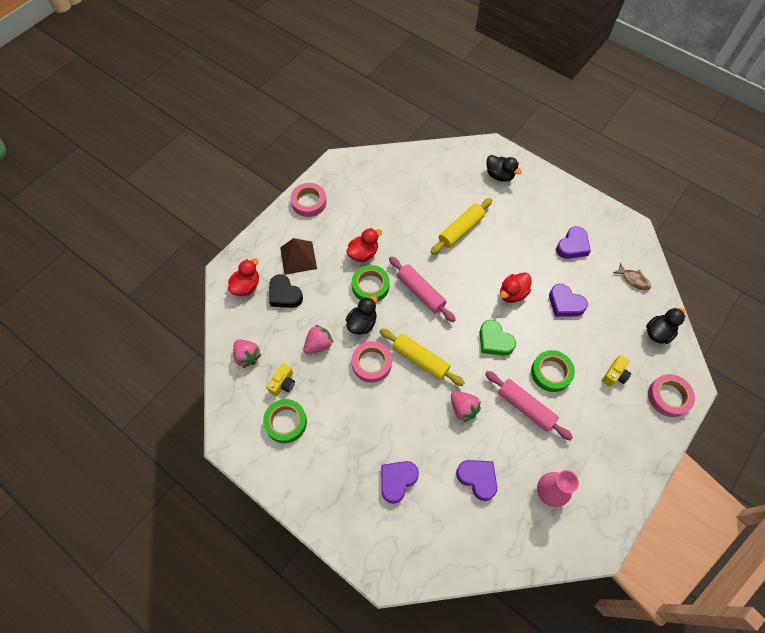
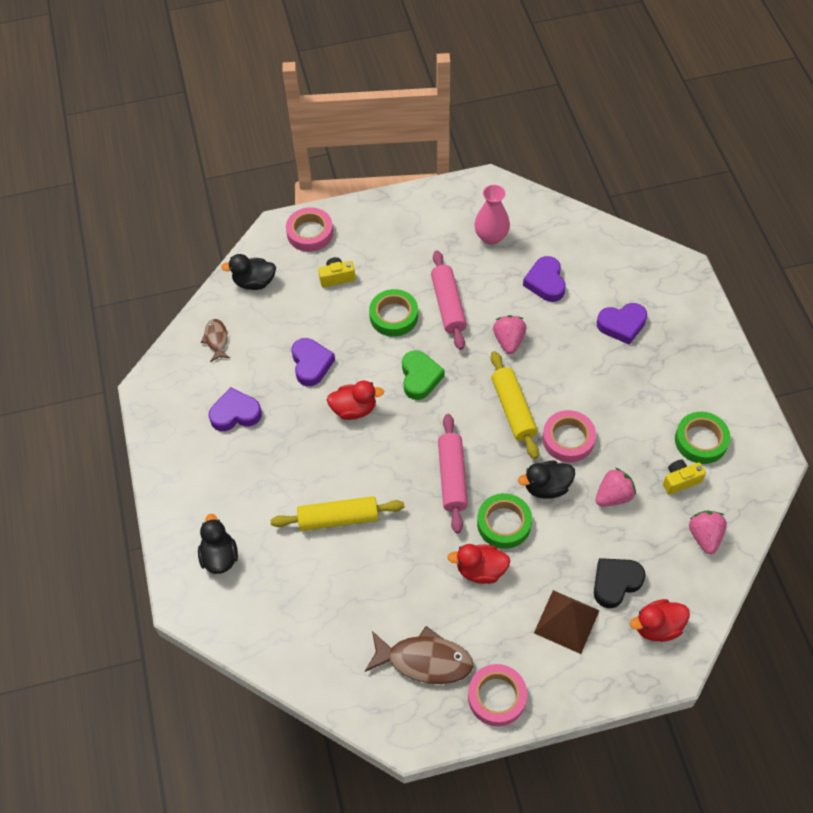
camera: 140 degrees left, 5 degrees down
(284, 294) = (615, 583): black heart -> black heart turned 120 degrees counterclockwise
(318, 345) = (613, 496): pink strawberry -> pink strawberry turned 150 degrees clockwise
(357, 195) = (424, 660): none -> brown fish

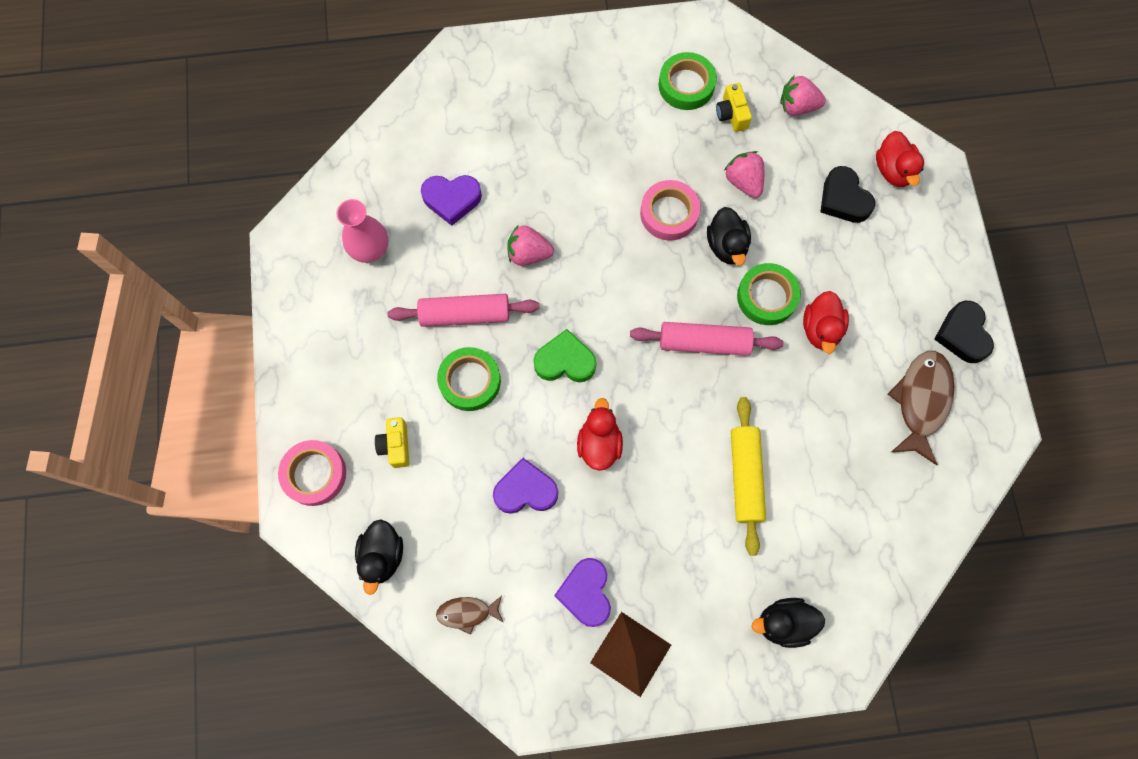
camera: 85 degrees left, 15 degrees up
(497, 697) = (962, 334): pink tape -> black heart
(513, 409) = (623, 264): yellow rolling pin -> none
(566, 621) = (883, 253): brown pyramid -> brown pyramid (631, 653)
(622, 325) = (527, 130): purple heart -> none

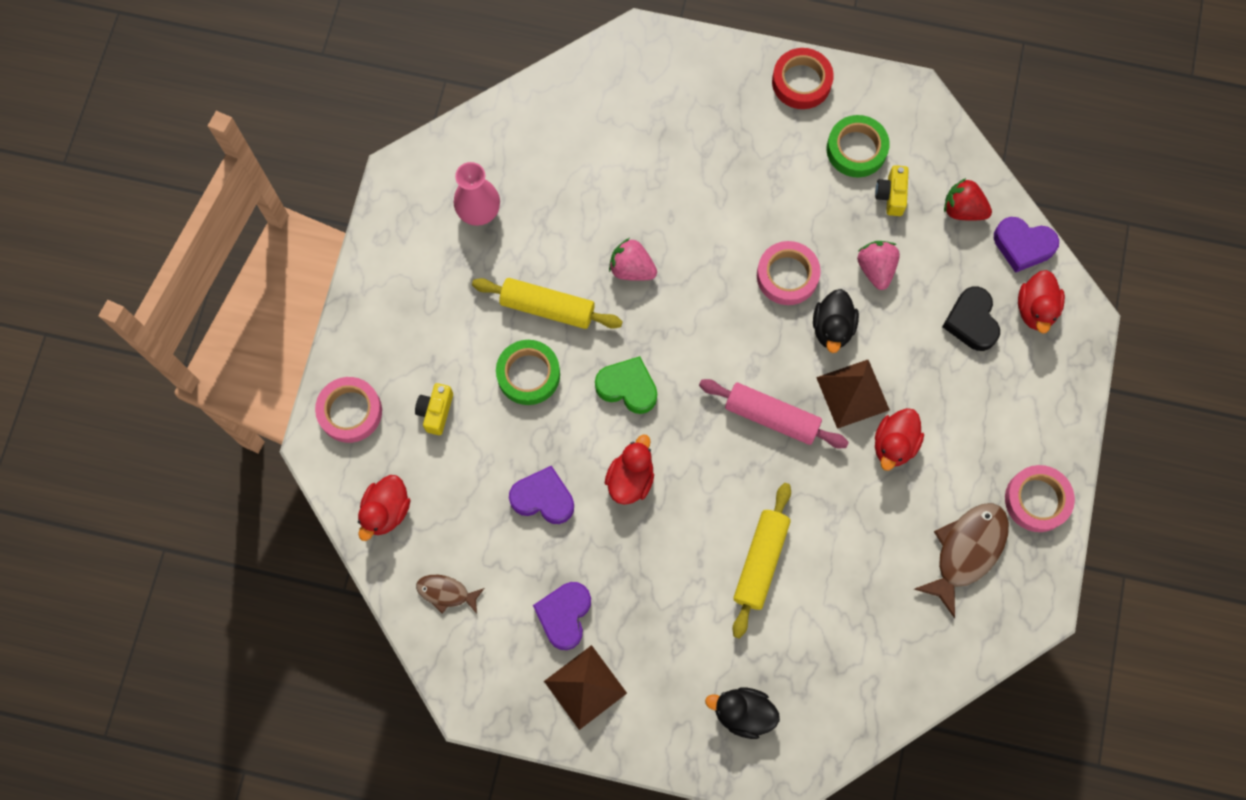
camera: 20 degrees right, 0 degrees up
(382, 556) = (386, 511): black duck -> red duck
(452, 199) = (576, 189): purple heart -> purple heart (1023, 246)
(465, 314) = (547, 307): pink rolling pin -> yellow rolling pin
(616, 43) = (801, 82): none -> red tape
(767, 297) = (852, 393): green tape -> brown pyramid
(797, 106) = (962, 209): pink strawberry -> red strawberry
(962, 334) = (1037, 500): black heart -> pink tape

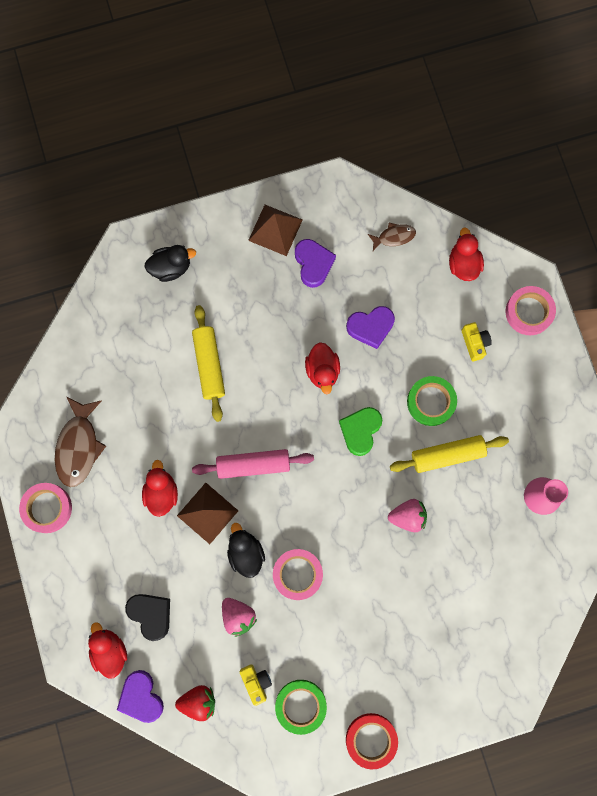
camera: 150 degrees right, 5 degrees up
(627, 387) = (360, 431): green heart -> green heart turned 120 degrees clockwise
(1023, 246) = (141, 697): purple heart -> purple heart turned 105 degrees counterclockwise

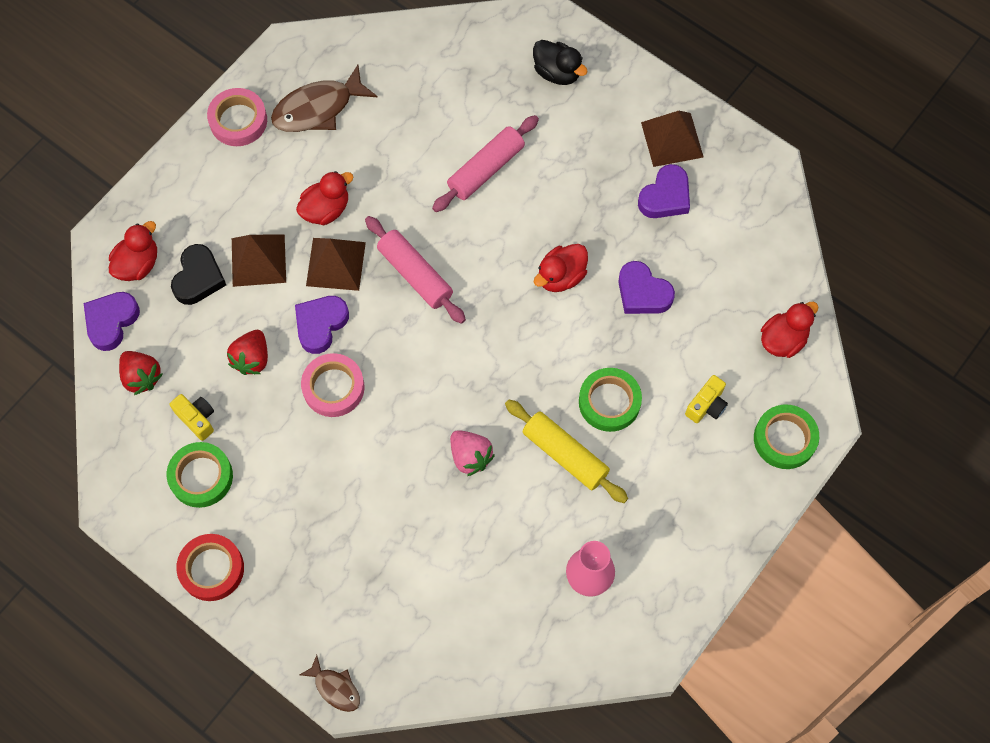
camera: 55 degrees right, 10 degrees down
(167, 564) = (258, 260): none -> brown pyramid
(209, 365) = (486, 169): yellow rolling pin -> pink rolling pin
(238, 616) = (252, 359): pink strawberry -> red strawberry
(245, 553) = (320, 325): black duck -> purple heart
(256, 682) = (197, 419): yellow camera -> yellow camera turned 75 degrees counterclockwise
(360, 431) = (526, 352): green heart -> none
(394, 237) = (756, 253): brown fish -> brown fish (335, 688)
(529, 312) = (784, 439): pink tape -> green tape

